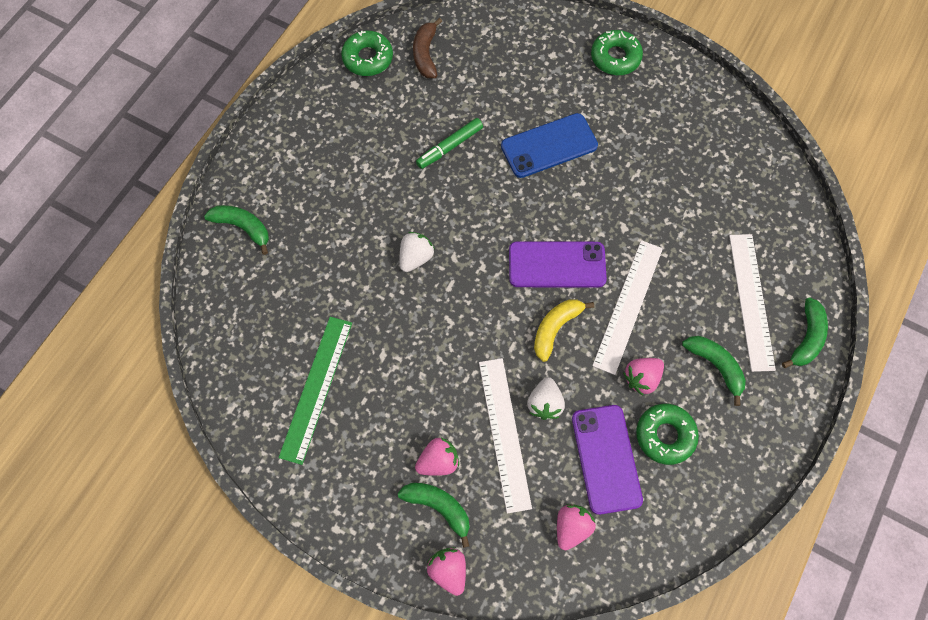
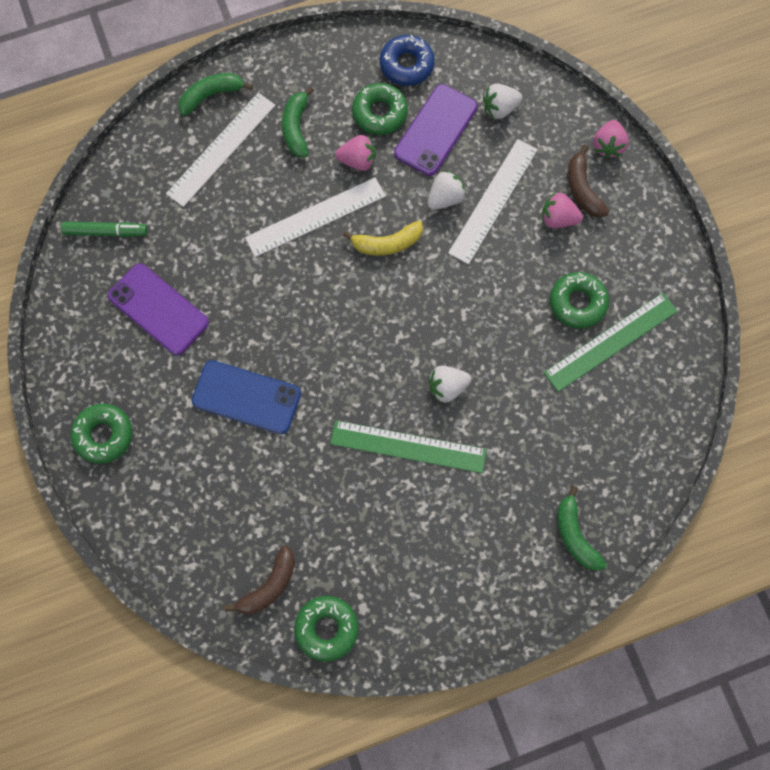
camera: 140 degrees left, 5 degrees up
(367, 399) = (577, 303): none -> green donut
(409, 197) = (408, 447): none -> green ruler
(438, 507) = (582, 189): green banana -> brown banana
(449, 147) = (332, 467): green marker -> green marker (106, 232)
(557, 265) = (339, 290): purple phone -> purple phone (158, 309)
(571, 527) = (500, 108): pink strawberry -> white strawberry
(687, 502) = (406, 65): none -> blue donut

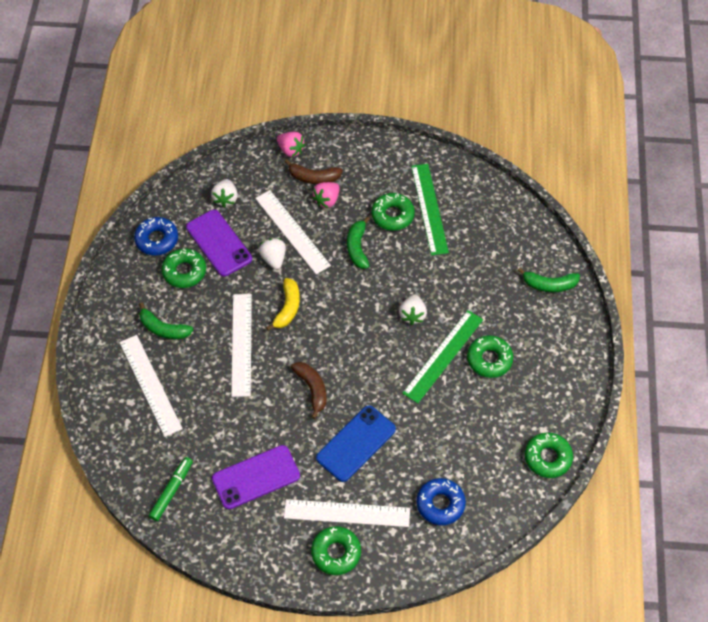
camera: 65 degrees left, 15 degrees down
(156, 426) = (347, 513): none -> white ruler
(211, 95) = (101, 374): green banana -> green banana (357, 247)
(211, 525) = (440, 504): none -> blue donut
(269, 586) = (502, 483): brown banana -> brown banana (312, 389)
(358, 160) = (213, 300): pink strawberry -> none
(429, 504) = (489, 359): none -> green donut

